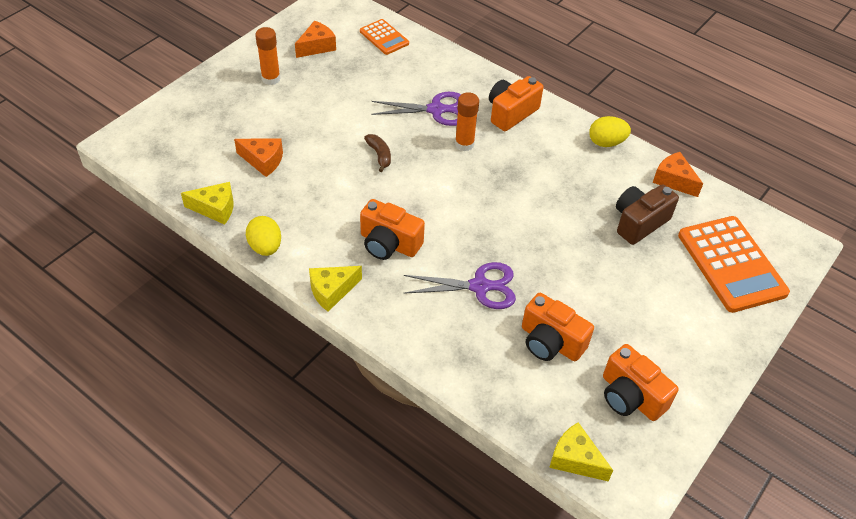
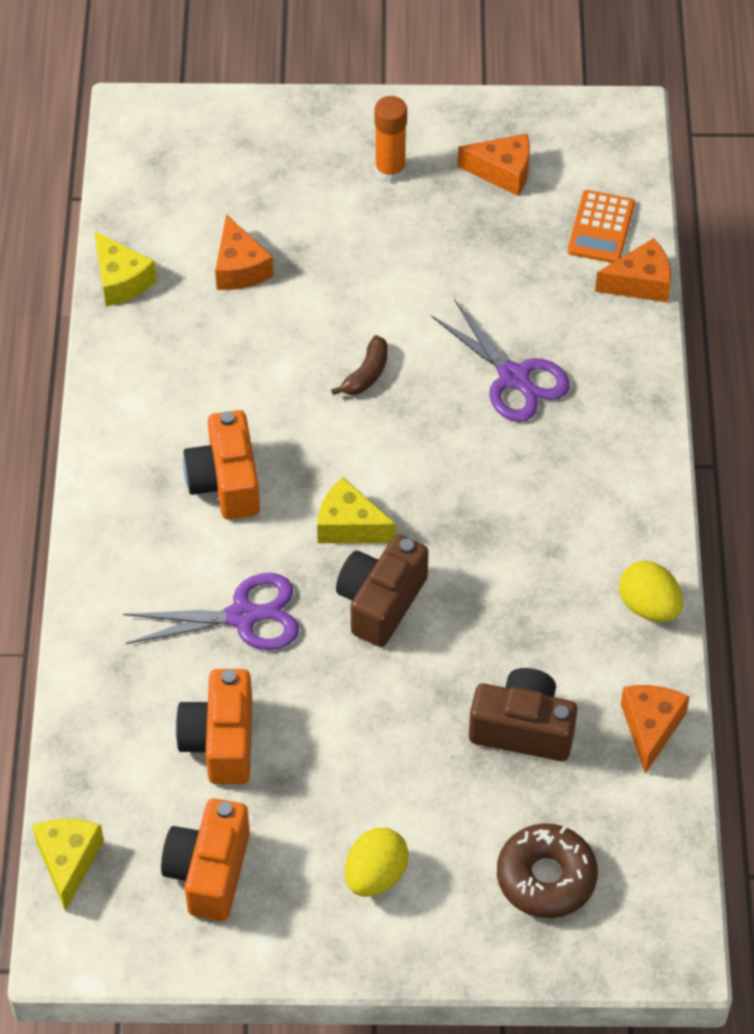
camera: 55 degrees right, 5 degrees up
(265, 247) = (108, 368): yellow egg -> yellow egg (375, 875)
(331, 291) = (101, 475): yellow cheese -> yellow cheese (349, 526)
(427, 44) = (640, 283): none -> orange cheese
(464, 144) = (478, 449): orange glue stick -> none
(479, 286) = (242, 616): purple scissors -> purple scissors turned 60 degrees counterclockwise
(511, 113) = (595, 463): orange camera -> none
(520, 229) = (381, 602): none -> brown camera
(731, 264) = (546, 877): orange calculator -> brown donut

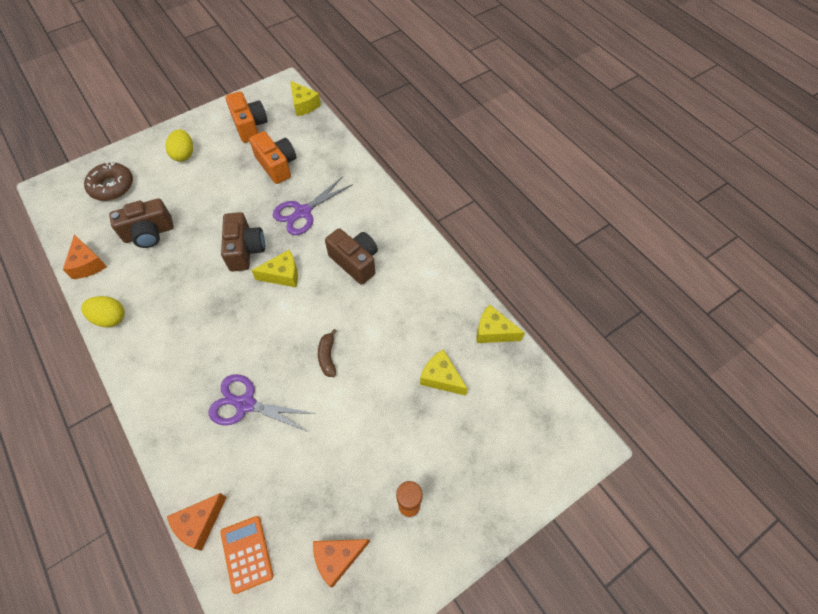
camera: 145 degrees right, 5 degrees up
(225, 482) = (355, 262): orange camera -> brown camera
(239, 268) = (441, 378): orange cheese -> yellow cheese

